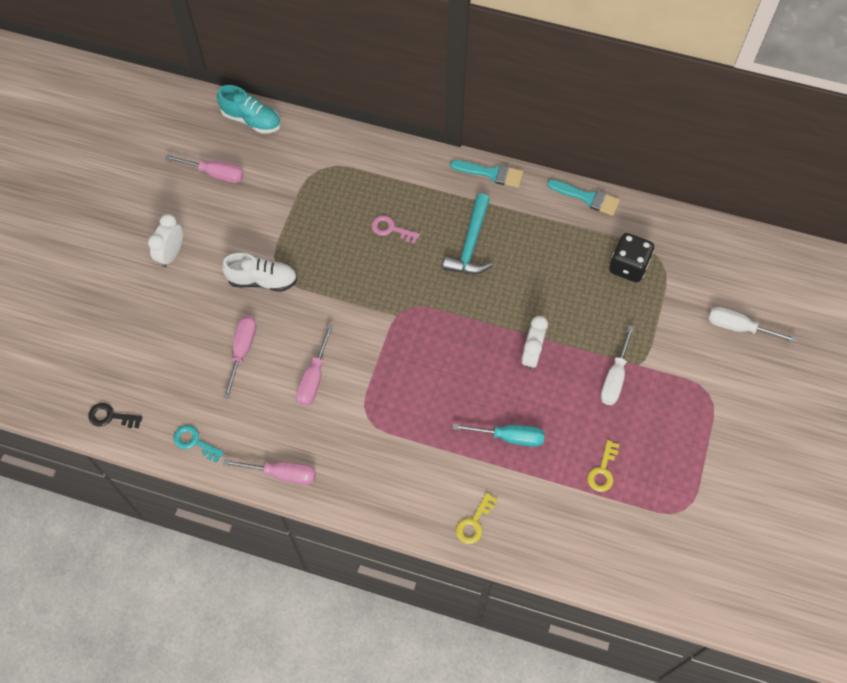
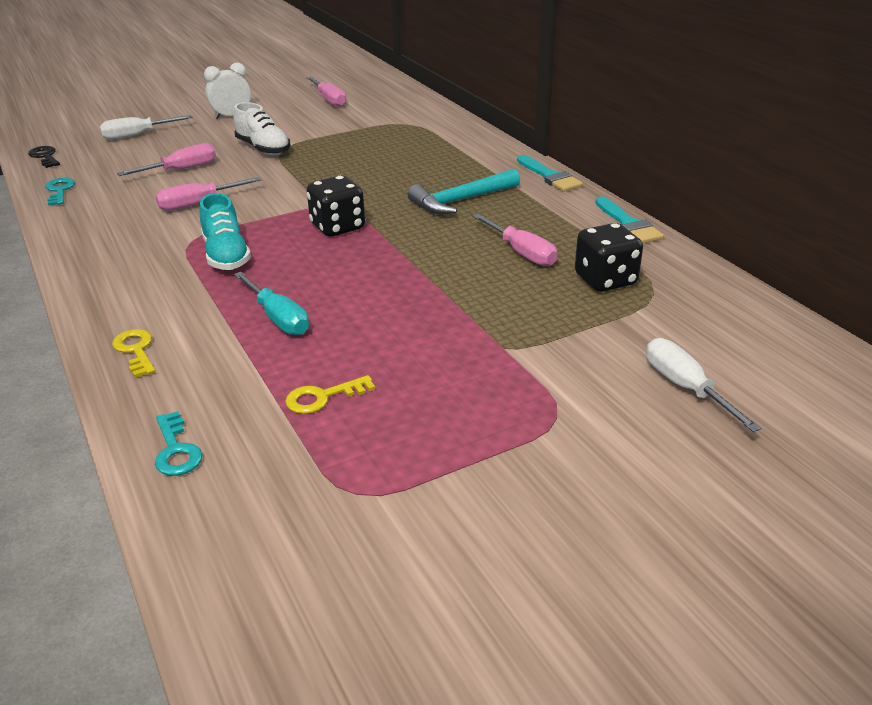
camera: 45 degrees right, 30 degrees down
(251, 120) = (399, 91): turquoise shoe -> turquoise shoe (226, 255)
(281, 474) = (71, 234): pink screwdriver -> pink screwdriver (521, 252)
(391, 229) = (407, 167): pink key -> none
(434, 331) = (337, 227): none -> black dice
(474, 522) = (136, 350): yellow key -> yellow key turned 75 degrees clockwise
(531, 354) = (399, 282): white clock -> none
(585, 558) = (176, 450): none -> turquoise key
(614, 377) = (459, 341): white screwdriver -> white screwdriver (137, 135)

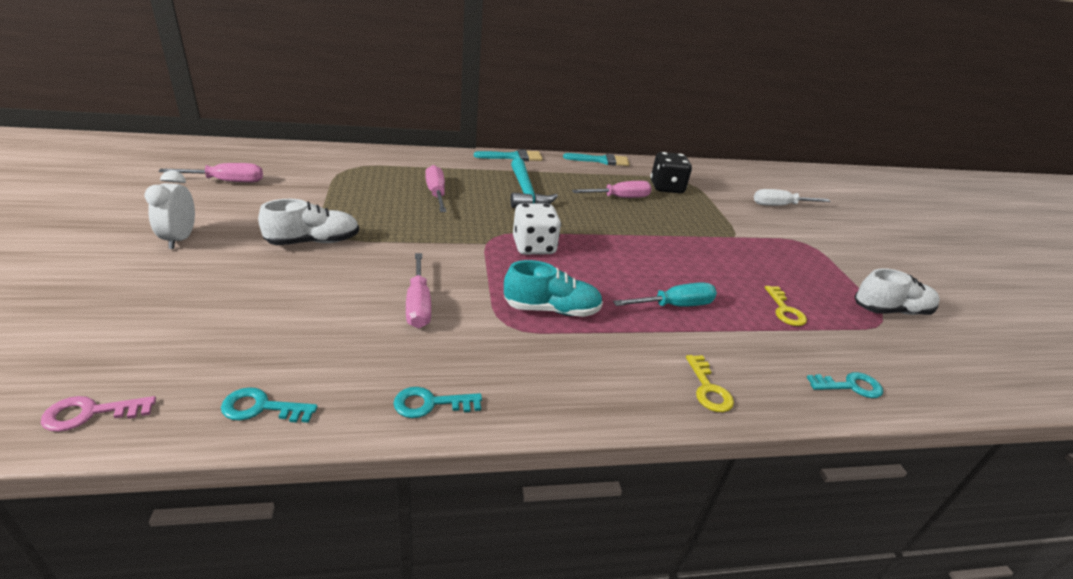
camera: 75 degrees left, 0 degrees up
(45, 156) = (91, 413): black key -> pink key
(77, 236) = (431, 403): none -> turquoise key
(136, 350) = (708, 388): yellow key -> yellow key turned 90 degrees counterclockwise
(137, 135) = (135, 314): white screwdriver -> none
(181, 170) = (308, 300): pink screwdriver -> pink screwdriver (436, 193)
(337, 227) = (534, 247): black dice -> white dice
(396, 505) = (891, 310): none -> white shoe

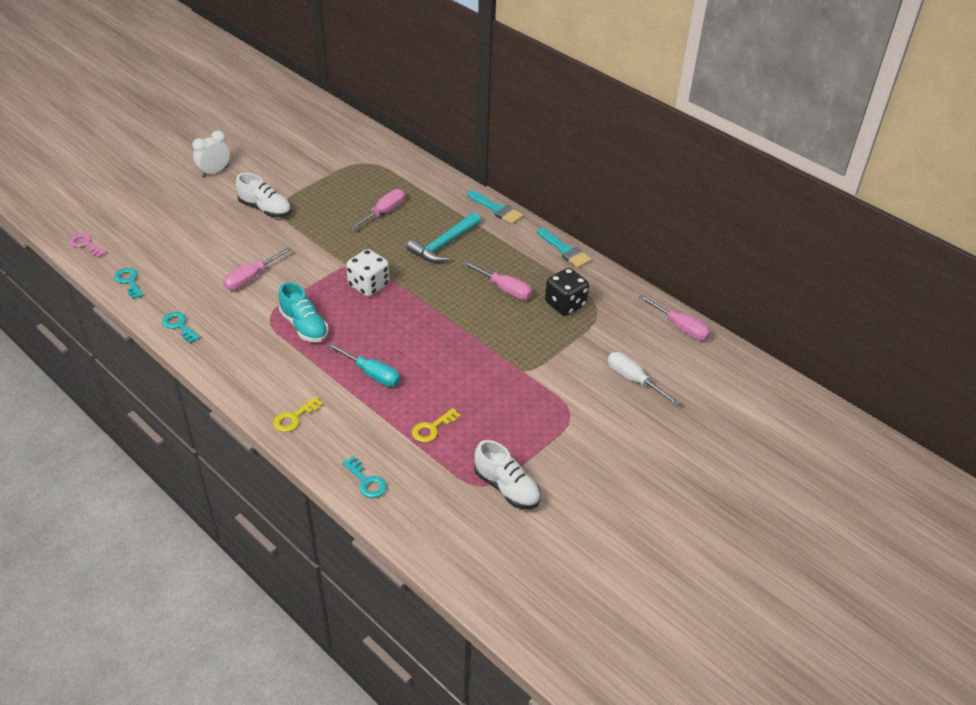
camera: 55 degrees right, 10 degrees up
(226, 181) = (286, 140): pink screwdriver -> pink screwdriver (680, 327)

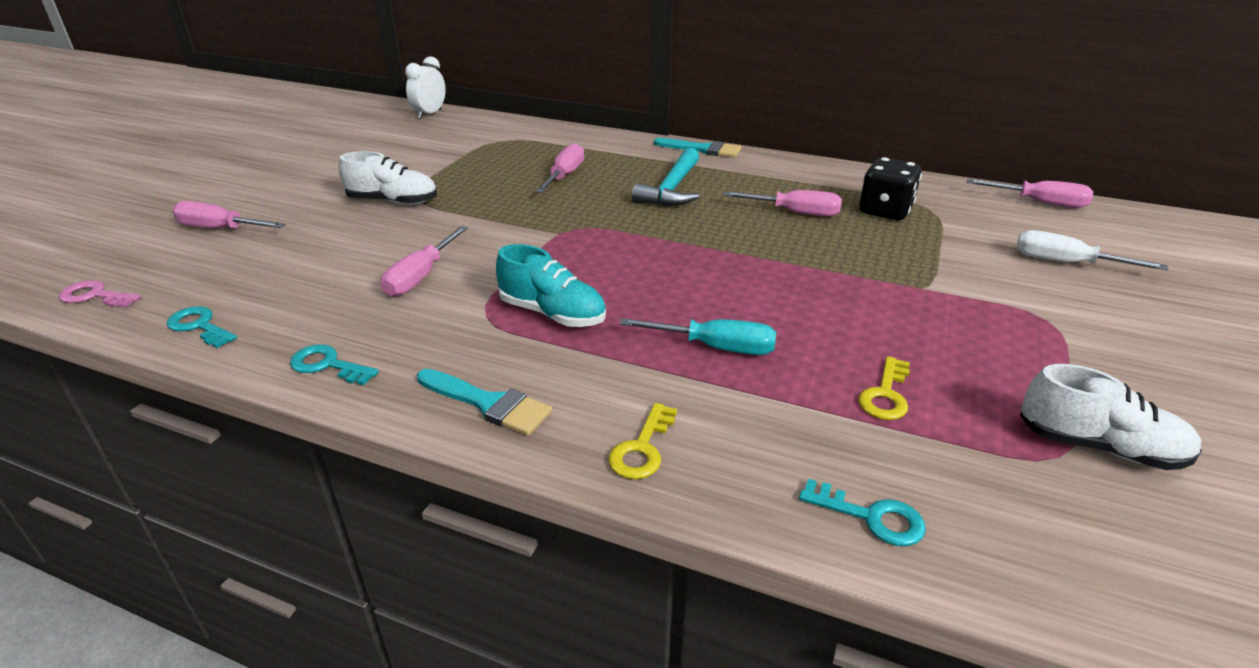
camera: 20 degrees left, 10 degrees down
(160, 207) = (220, 229): none -> pink screwdriver
(214, 172) = (291, 181): white clock -> white clock (429, 114)
(368, 285) = (611, 247): white dice -> none
(564, 250) = (821, 166): turquoise brush -> turquoise brush (488, 403)

